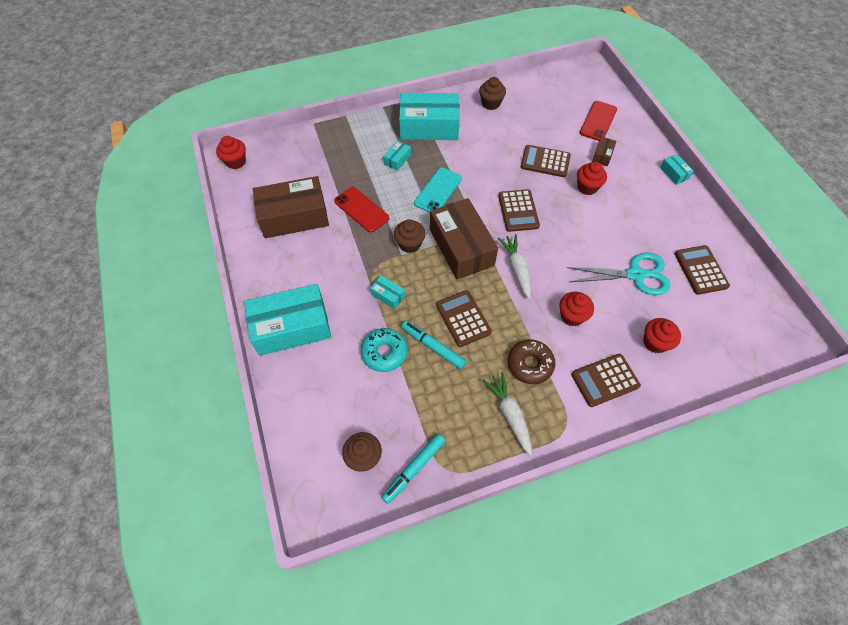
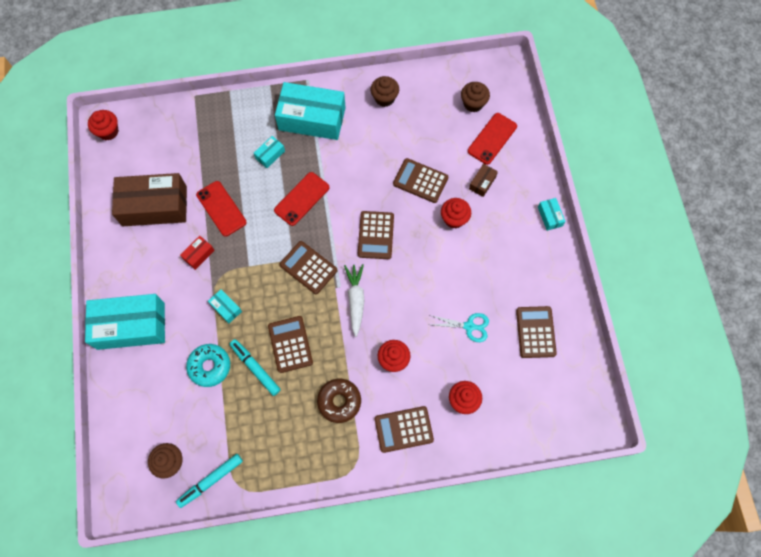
camera: 10 degrees right, 10 degrees up
(348, 252) = (199, 255): none -> red box
(410, 244) = (259, 255): brown cupcake -> brown cupcake (473, 103)
(438, 191) = (302, 199): turquoise phone -> red phone
(461, 247) = (308, 267): brown box -> brown calculator
(509, 414) = (307, 446): white carrot -> none
(635, 275) = (469, 326): turquoise scissors -> turquoise scissors, size x0.61

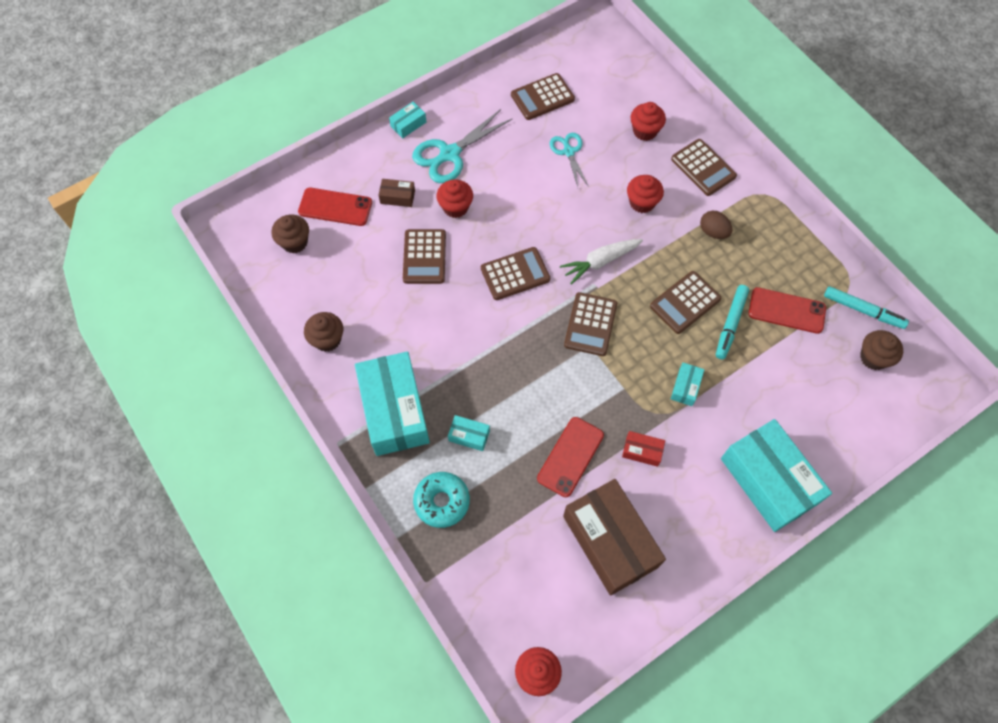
camera: 115 degrees left, 5 degrees down
(210, 366) = (757, 370): turquoise donut -> turquoise donut (442, 501)
(302, 199) = (510, 370): red phone -> red phone (786, 310)
(339, 401) = (713, 232): brown donut -> brown egg
(506, 234) = (449, 154): none -> turquoise scissors

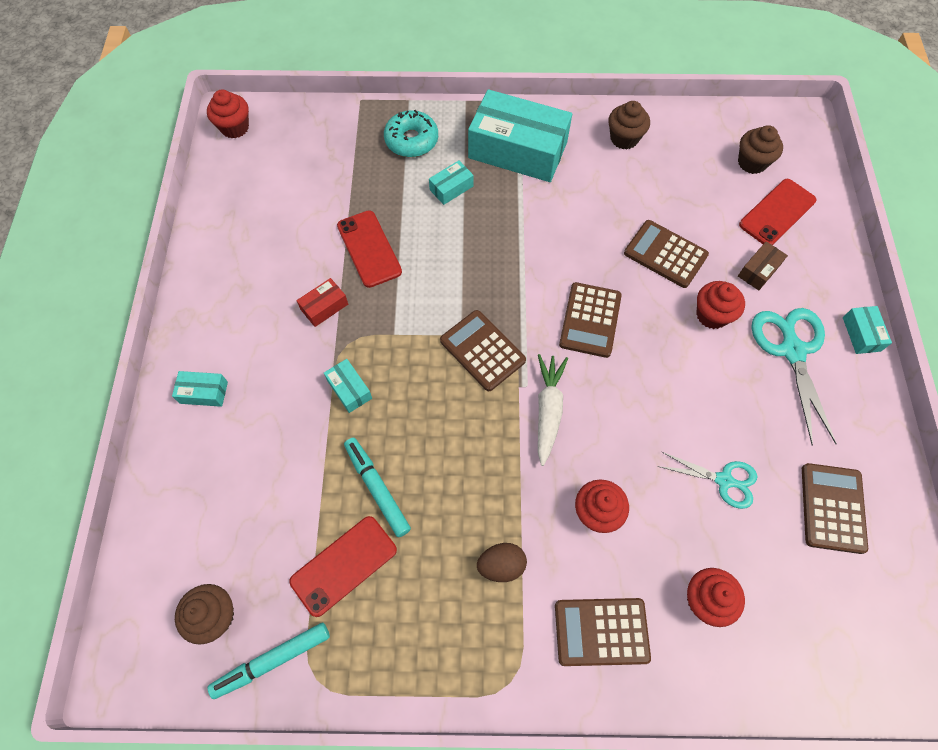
camera: 125 degrees right, 0 degrees up
(610, 541) = (276, 231): brown box -> none
(685, 303) = (437, 460): brown calculator -> none
(768, 481) = (204, 392): turquoise box -> turquoise box, size x0.42

